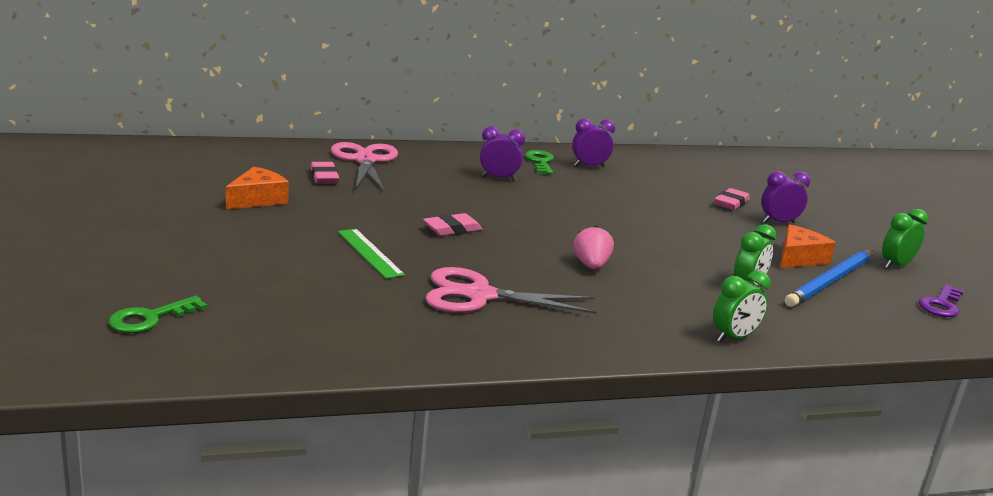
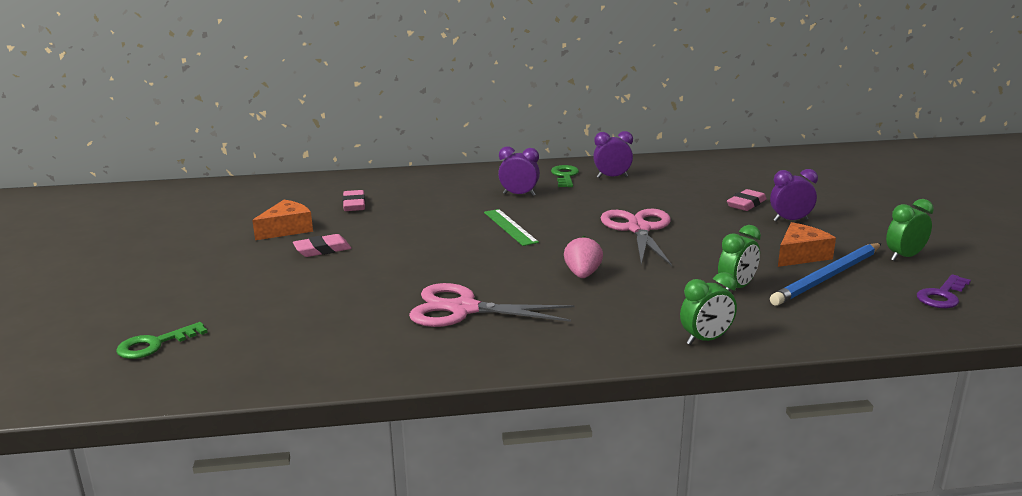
camera: 10 degrees right, 0 degrees up
(365, 160) = (397, 186): pink scissors -> pink scissors (638, 229)
(369, 253) = (372, 273): green ruler -> green ruler (510, 227)
(452, 229) = (458, 246): pink eraser -> pink eraser (322, 250)

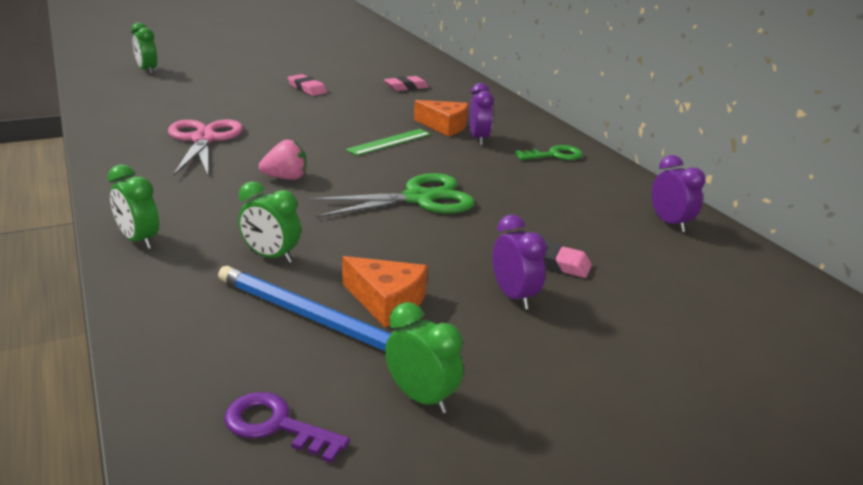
camera: 70 degrees right, 5 degrees up
(154, 344) = (147, 71): green key -> green clock
(286, 229) = (342, 75): orange cheese -> orange cheese (444, 126)
(612, 177) = (575, 178): purple clock -> purple clock (669, 223)
(638, 229) = (419, 198): pink scissors -> green scissors

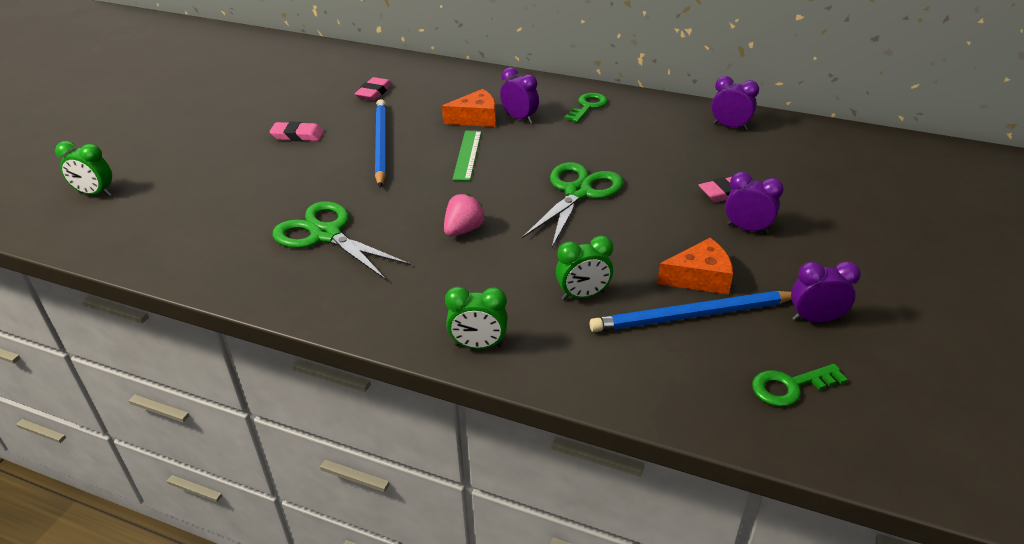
camera: 40 degrees left, 10 degrees up
(203, 139) = (326, 235): pink scissors -> green scissors
(275, 425) = (790, 387): purple key -> green key
(346, 113) = (381, 144): none -> blue pencil
(421, 398) = (815, 319): green clock -> purple clock

